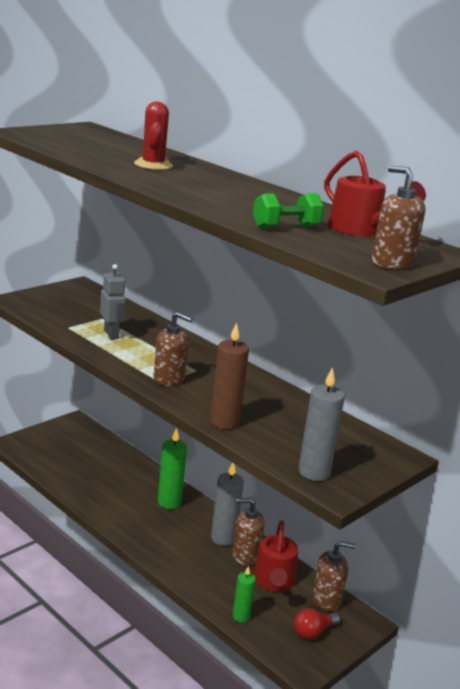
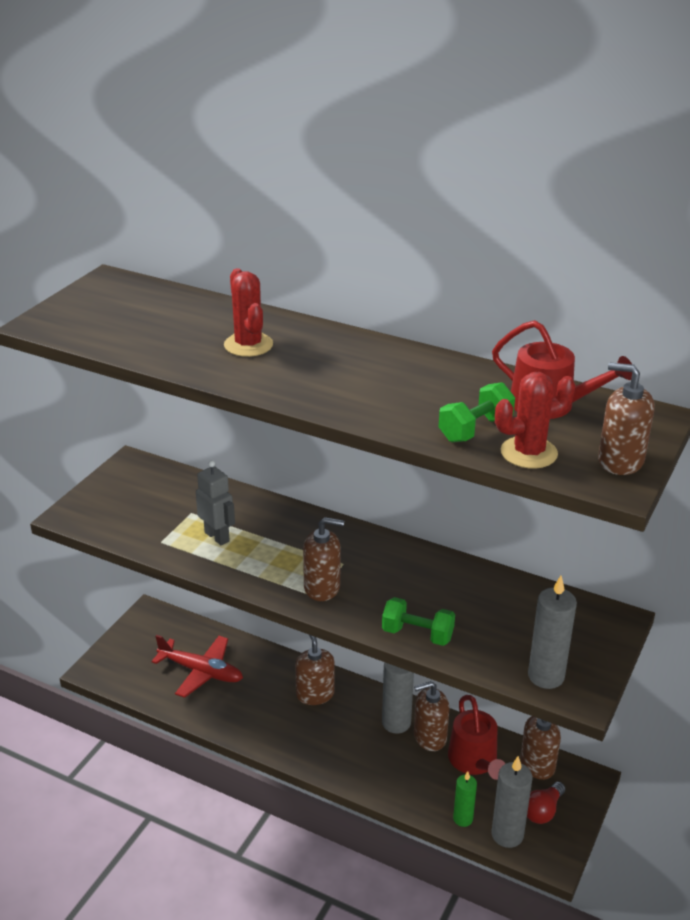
camera: 15 degrees left, 10 degrees up
(91, 465) = (201, 672): none -> red plane
(169, 502) = (315, 694): green candle -> brown soap dispenser
(224, 422) = (417, 634): brown candle -> green dumbbell
(272, 639) = (507, 835): none -> grey candle
(318, 244) = (528, 453): none -> red cactus

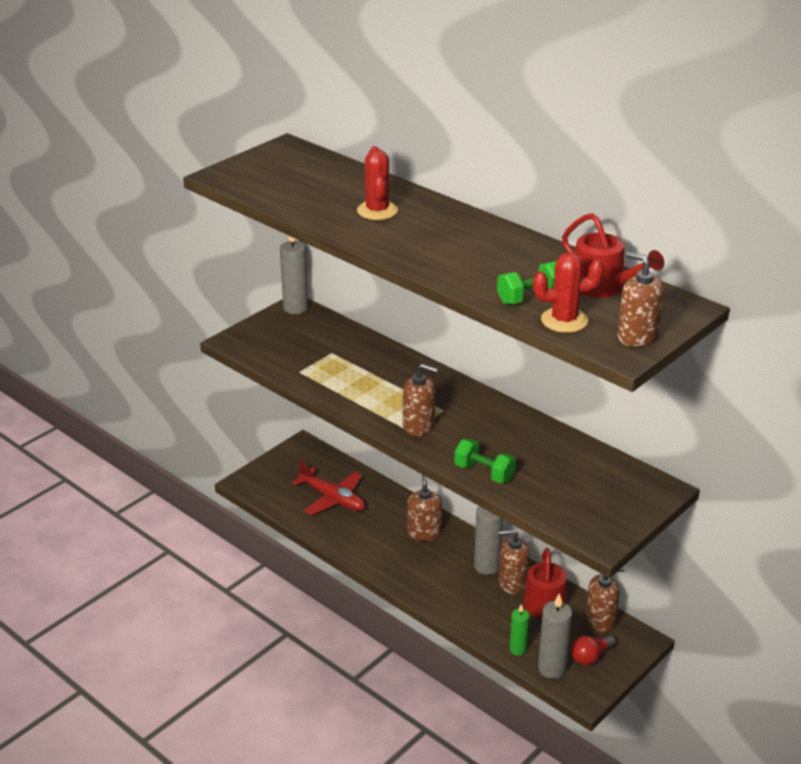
camera: 15 degrees right, 0 degrees up
(217, 536) = (346, 374): grey robot -> none
(546, 676) = (579, 521): grey candle -> grey candle (295, 308)

